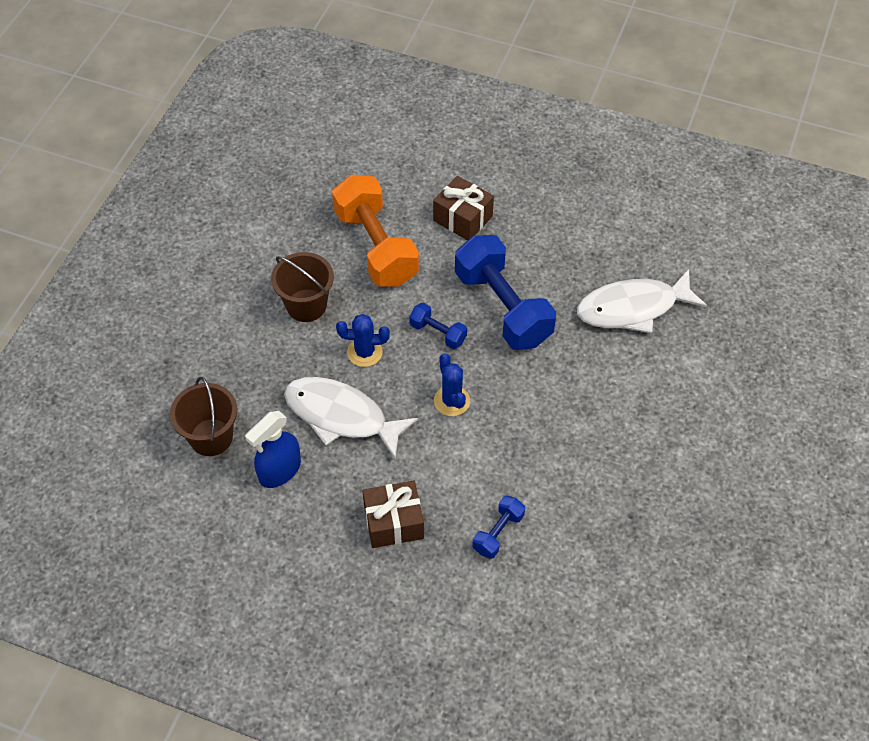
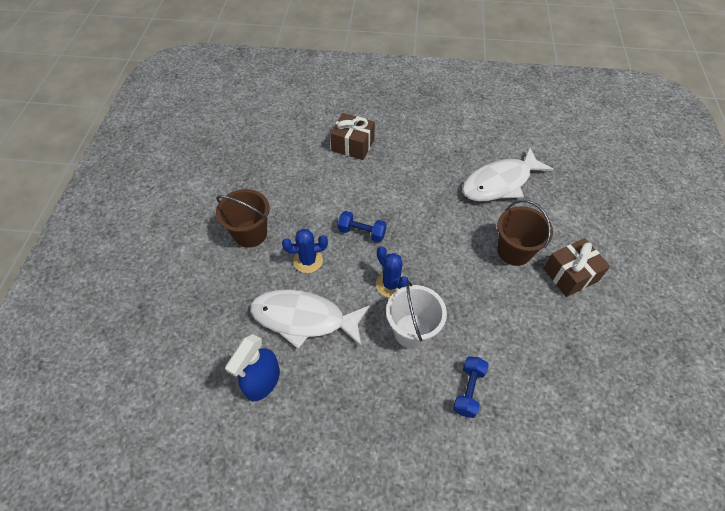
camera: 15 degrees left, 0 degrees up
(211, 437) = (193, 365): brown bucket -> brown bucket (514, 251)
(376, 247) = (294, 178): orange dumbbell -> none
(393, 522) = (376, 404): brown gift -> brown gift (570, 275)
(458, 458) = (412, 331): none -> white bucket
(502, 308) = (405, 203): blue dumbbell -> none

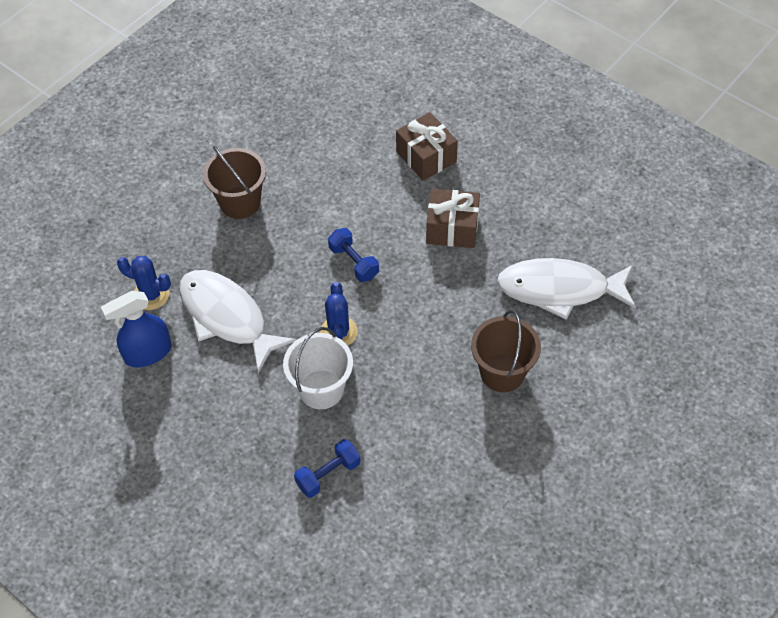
camera: 35 degrees right, 0 degrees up
(308, 260) = (275, 262): blue cactus -> blue cactus (151, 295)
(570, 275) = (542, 432): brown gift -> brown gift (452, 228)

